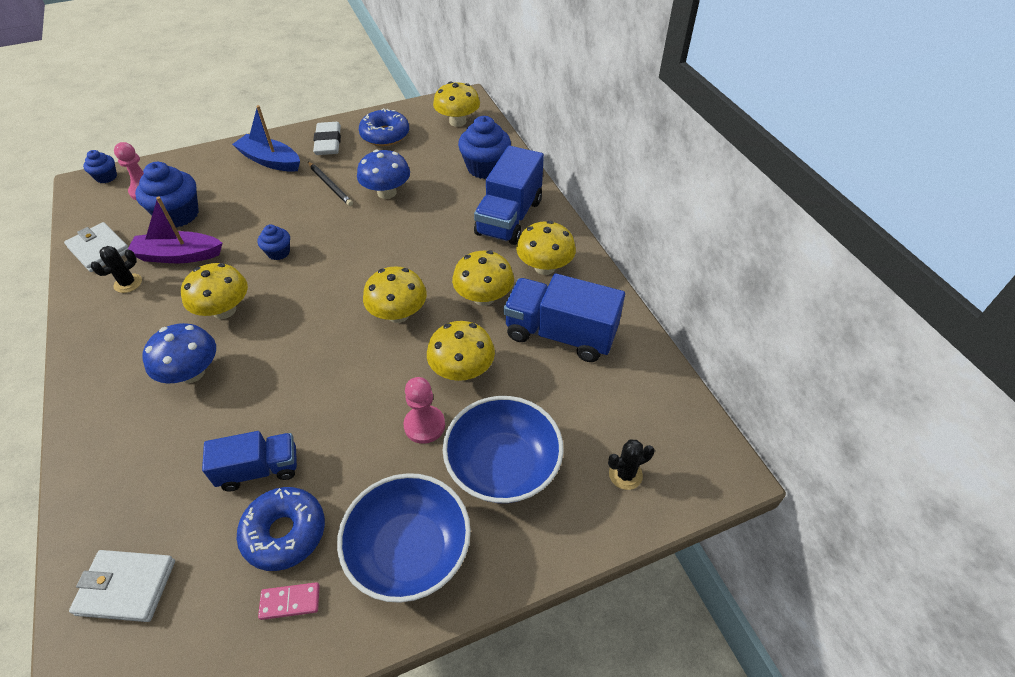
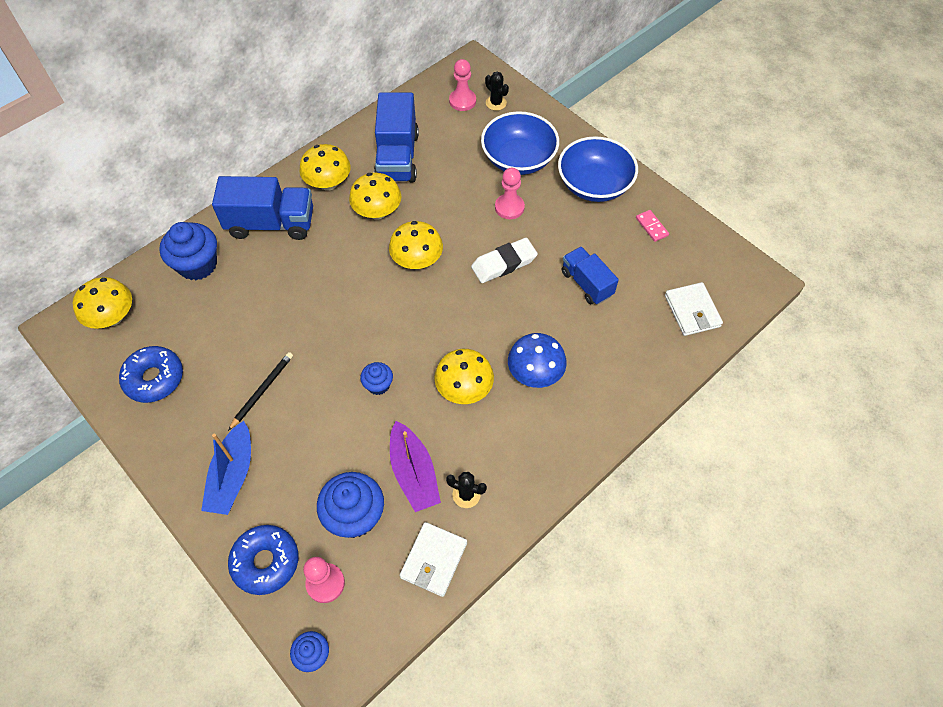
camera: 110 degrees left, 10 degrees up
(285, 533) = (617, 248): blue donut -> blue donut (266, 562)
(328, 142) = (182, 431): white eraser -> white eraser (504, 263)
(387, 192) = (261, 333): blue mushroom -> none
(462, 370) = (454, 202): yellow mushroom -> none
(641, 432) = (462, 101): none -> pink pawn

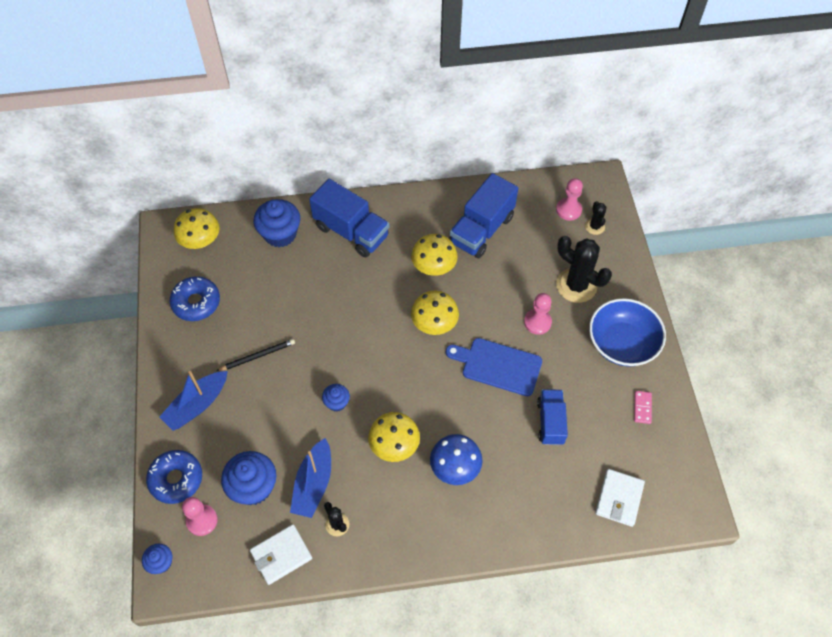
camera: 35 degrees right, 0 degrees up
(328, 183) = (414, 222): yellow mushroom -> none
(414, 473) = (313, 484): purple boat -> blue boat
(504, 263) = (498, 366): white eraser -> blue cutting board
(518, 159) = (576, 285): blue bowl -> black cactus

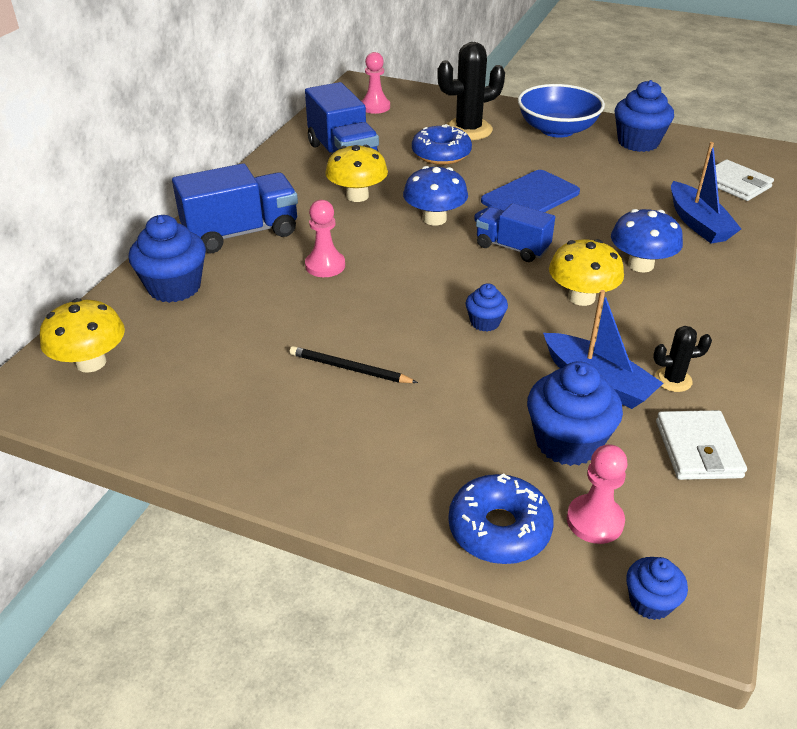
camera: 60 degrees left, 20 degrees down
(196, 303) = (194, 401): blue donut -> blue donut (441, 154)
(197, 405) = (379, 459): blue boat -> blue boat (698, 223)
(257, 356) = (349, 369): black pencil -> black pencil turned 75 degrees counterclockwise
(434, 323) = (434, 219): yellow mushroom -> blue mushroom
(537, 322) = (492, 161): pink pawn -> pink pawn (325, 265)
(550, 422) = (620, 191): blue truck -> blue truck (512, 247)
(594, 226) = (410, 101): black cactus -> none
(642, 408) = (638, 142): pink domino -> blue cupcake

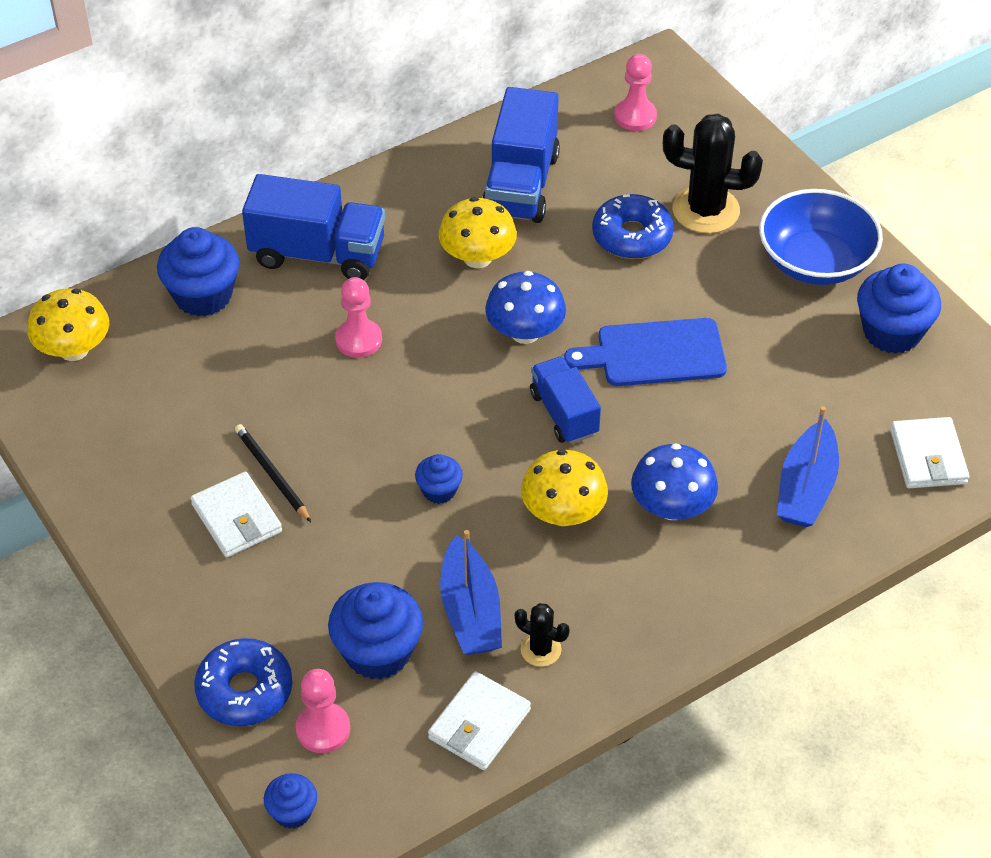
camera: 35 degrees right, 10 degrees up
(353, 410) = (237, 518): none -> white wallet

